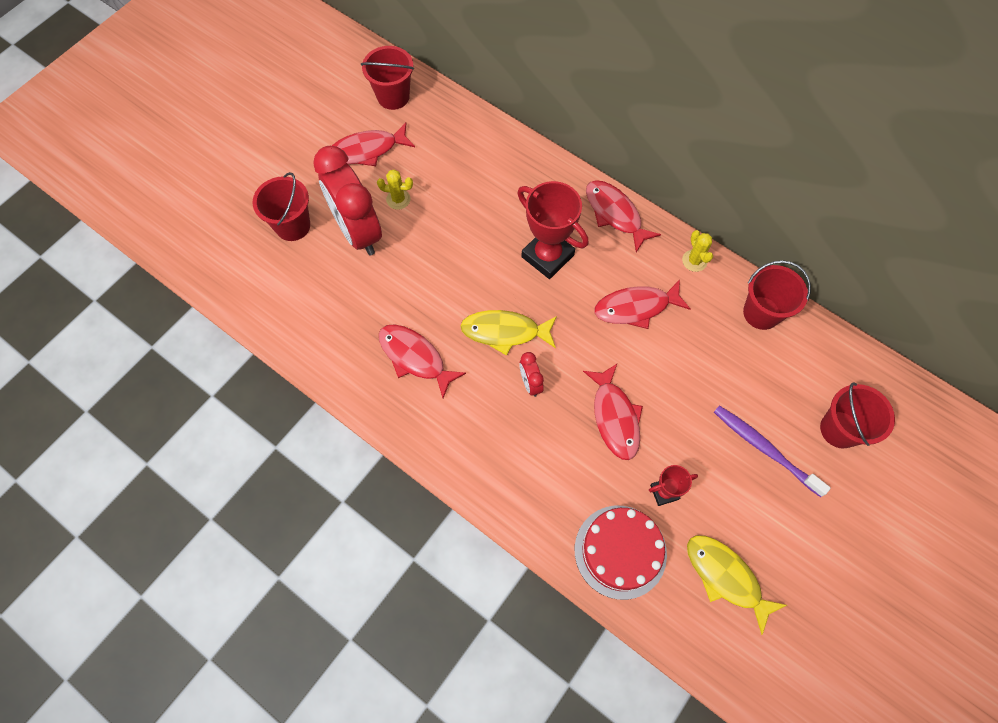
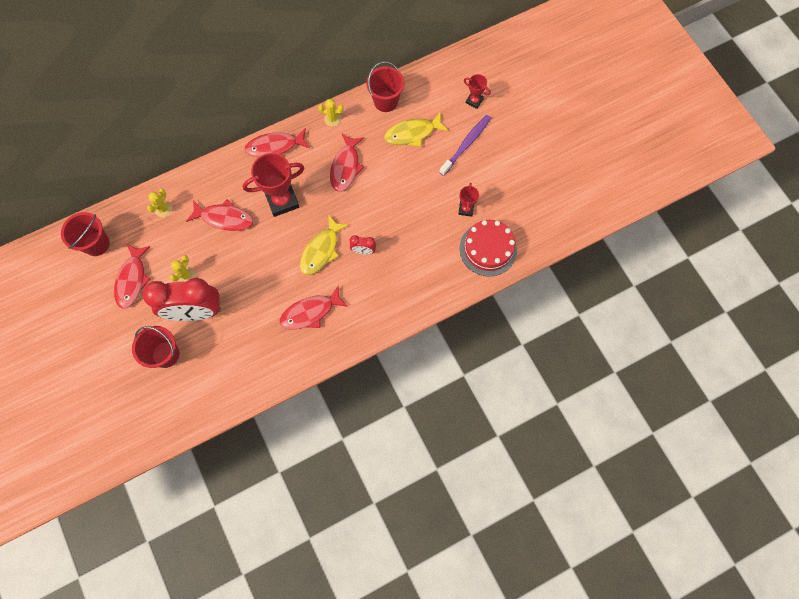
camera: 65 degrees left, 5 degrees up
(469, 138) = (163, 209): none -> yellow cactus
(614, 417) = (409, 213): red fish -> red fish (224, 218)
(726, 577) = (526, 202): yellow fish -> yellow fish (412, 133)
(764, 448) = (466, 144): purple toothbrush -> purple toothbrush turned 150 degrees clockwise
(839, 429) = (474, 101): red bucket -> red trophy

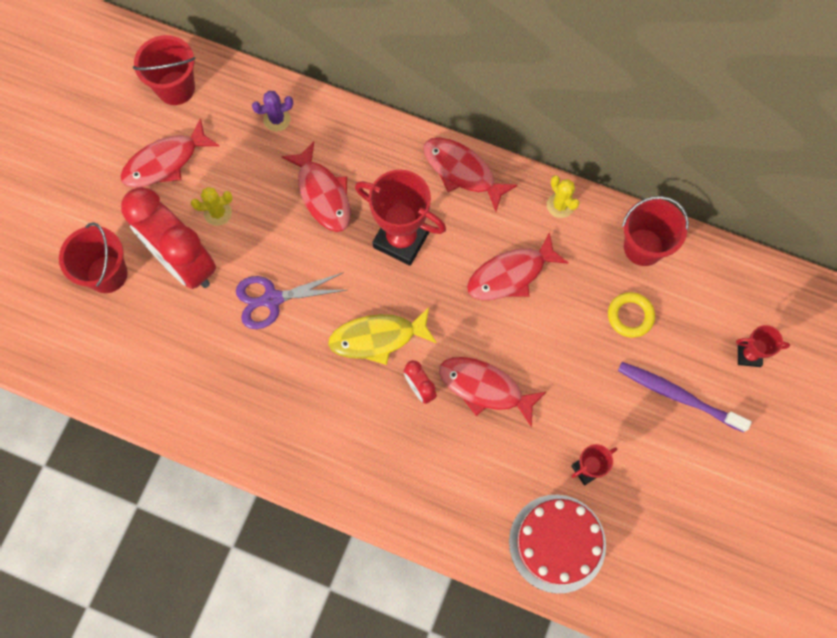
camera: 50 degrees right, 0 degrees up
(163, 209) = (277, 119): yellow cactus -> purple cactus
(256, 283) = (272, 299): none -> purple scissors
(310, 312) = (288, 392): red fish -> red fish (485, 388)
(412, 133) = (630, 316): yellow fish -> yellow ring
(466, 144) = (678, 395): purple toothbrush -> purple toothbrush turned 150 degrees counterclockwise
(474, 101) = (749, 355): red trophy -> red trophy turned 75 degrees counterclockwise

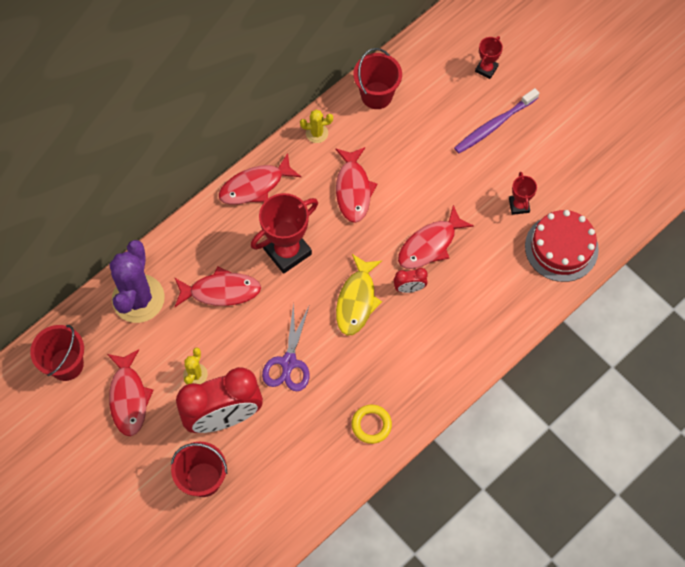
camera: 65 degrees left, 5 degrees down
(277, 119) = (138, 298): purple cactus -> purple cactus, size x2.21
(630, 316) = (423, 127): yellow ring -> yellow ring (371, 425)

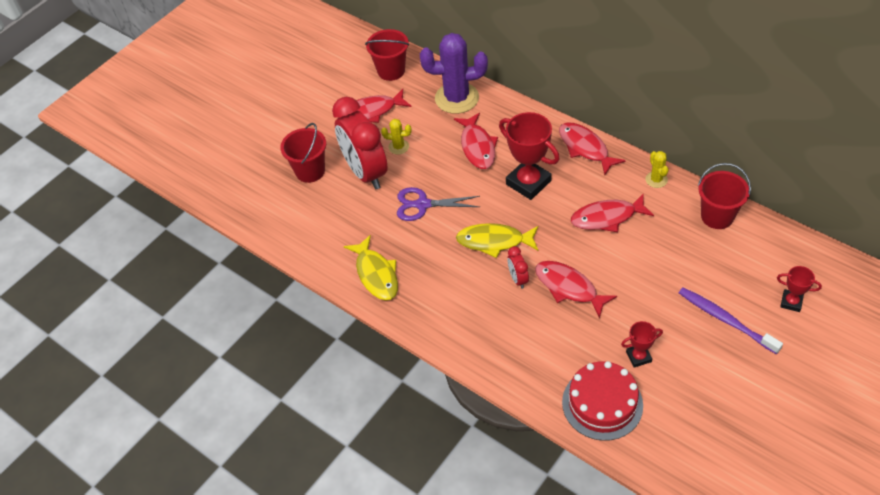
camera: 85 degrees right, 15 degrees down
(371, 425) = (376, 274): yellow ring -> yellow fish

